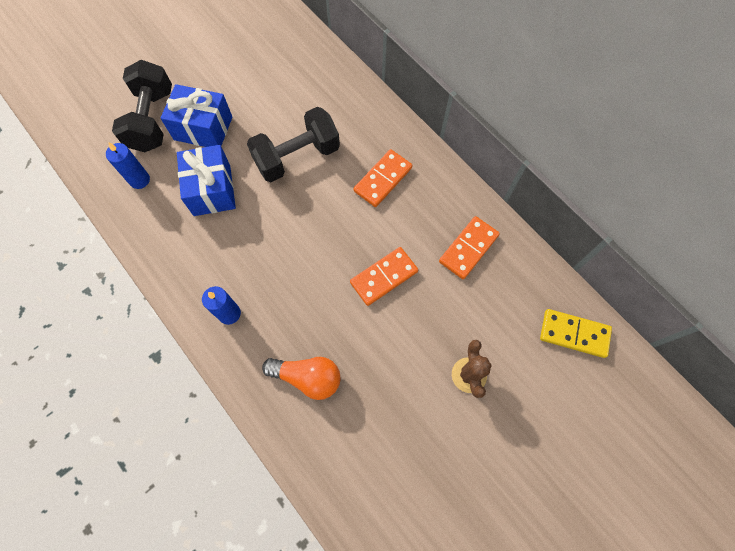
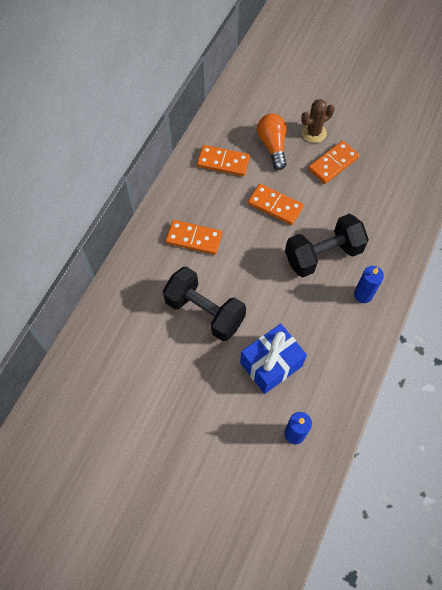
camera: 115 degrees left, 5 degrees down
(152, 120) = (228, 462): black dumbbell -> black dumbbell (323, 255)
(203, 128) = (214, 407): blue gift -> none
(307, 377) = (374, 222): orange light bulb -> orange light bulb (272, 146)
(411, 374) = (333, 163): none -> orange domino
(574, 334) = (252, 87): yellow domino -> none

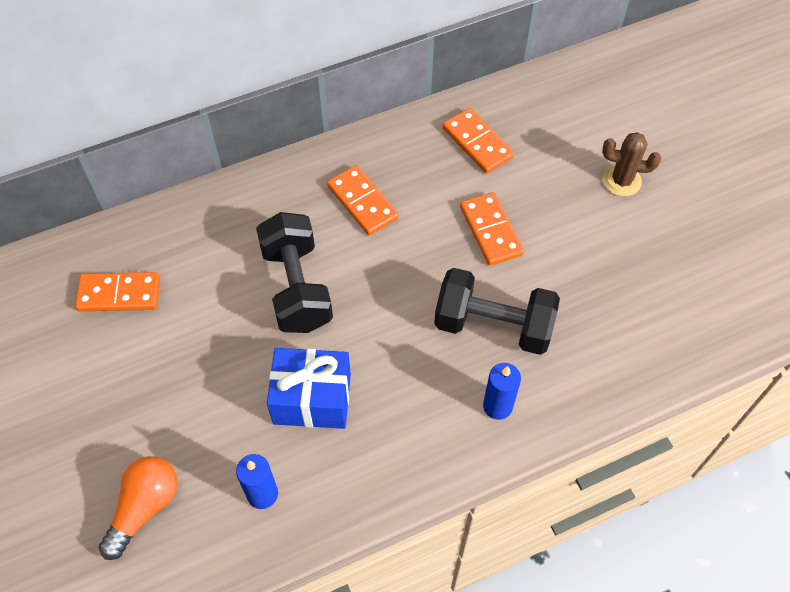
camera: 40 degrees right, 5 degrees down
(272, 146) = (554, 163): orange light bulb -> orange light bulb (144, 508)
(333, 163) = (611, 231): orange domino -> orange domino (119, 294)

